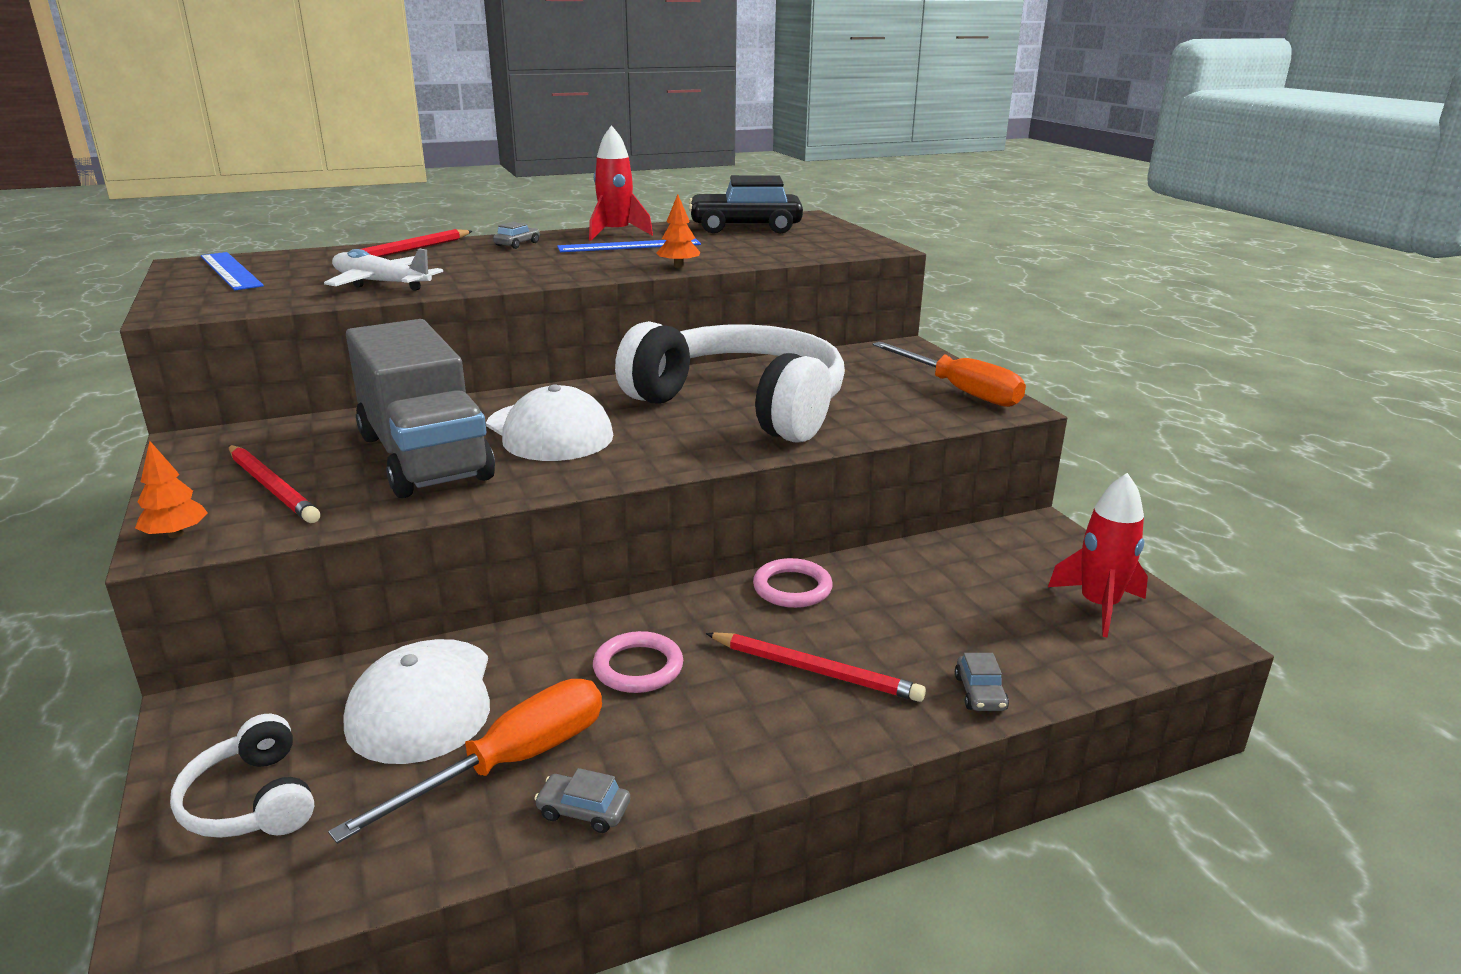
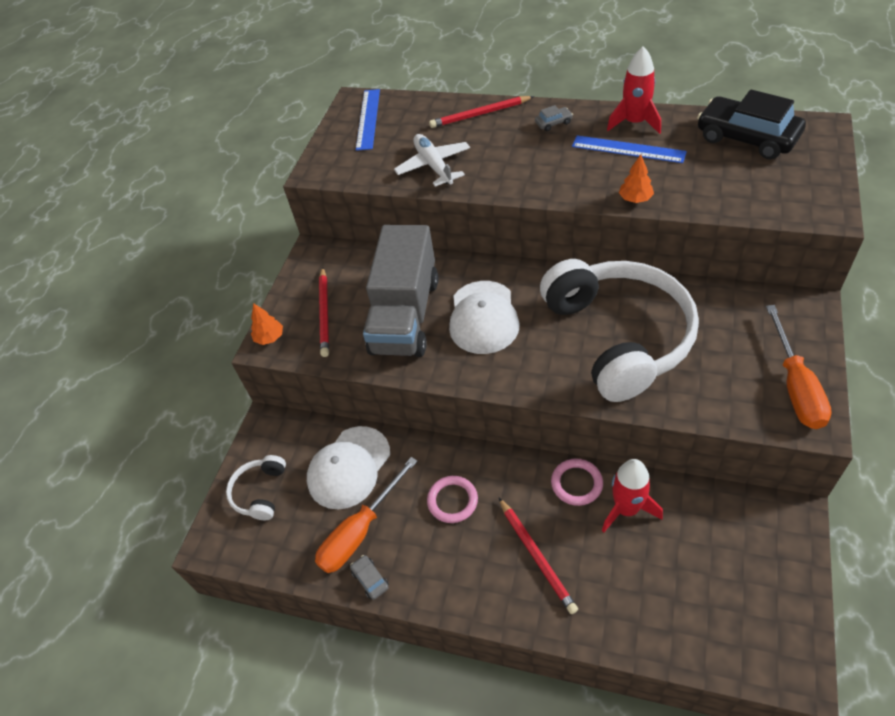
camera: 45 degrees right, 25 degrees up
(511, 763) = (360, 531): orange screwdriver -> orange screwdriver turned 135 degrees clockwise
(980, 693) = (611, 628): grey car -> none
(1098, 606) = (757, 608): red rocket -> red rocket (626, 509)

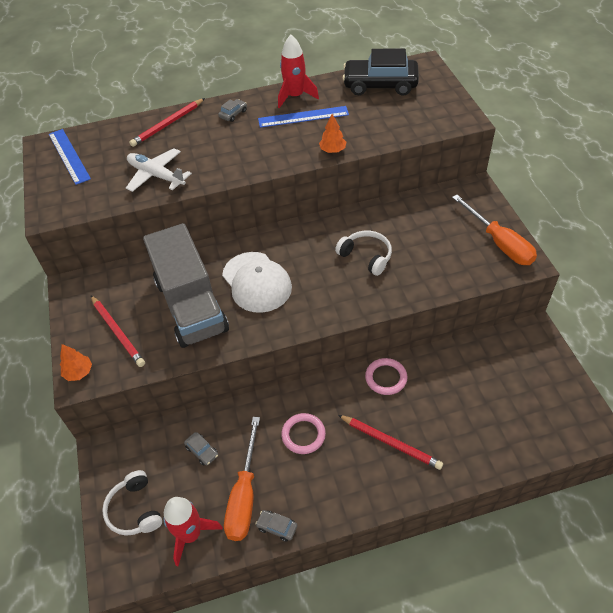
camera: 35 degrees left, 0 degrees up
(349, 467) = (202, 451): white cap -> grey car
(618, 337) = (366, 256): white headphones -> white headphones, size x0.43
(626, 509) = (430, 379): red rocket -> red rocket (190, 534)

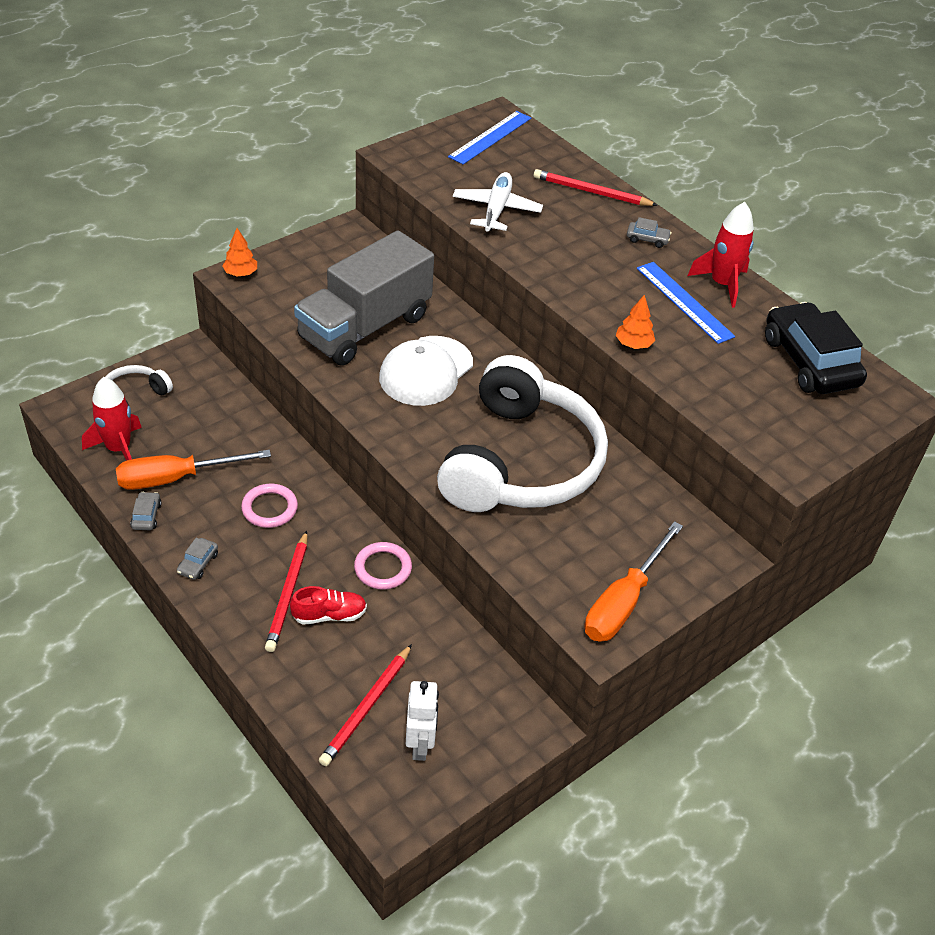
camera: 60 degrees right, 5 degrees down
(118, 332) = (303, 283): red pencil -> red pencil (367, 707)
(202, 451) = (218, 427): grey car -> grey car (198, 563)
(366, 256) = (520, 462): white headphones -> white headphones, size x2.33
(418, 421) = (329, 615): none -> red shoe
(538, 397) = (420, 744): none -> white robot

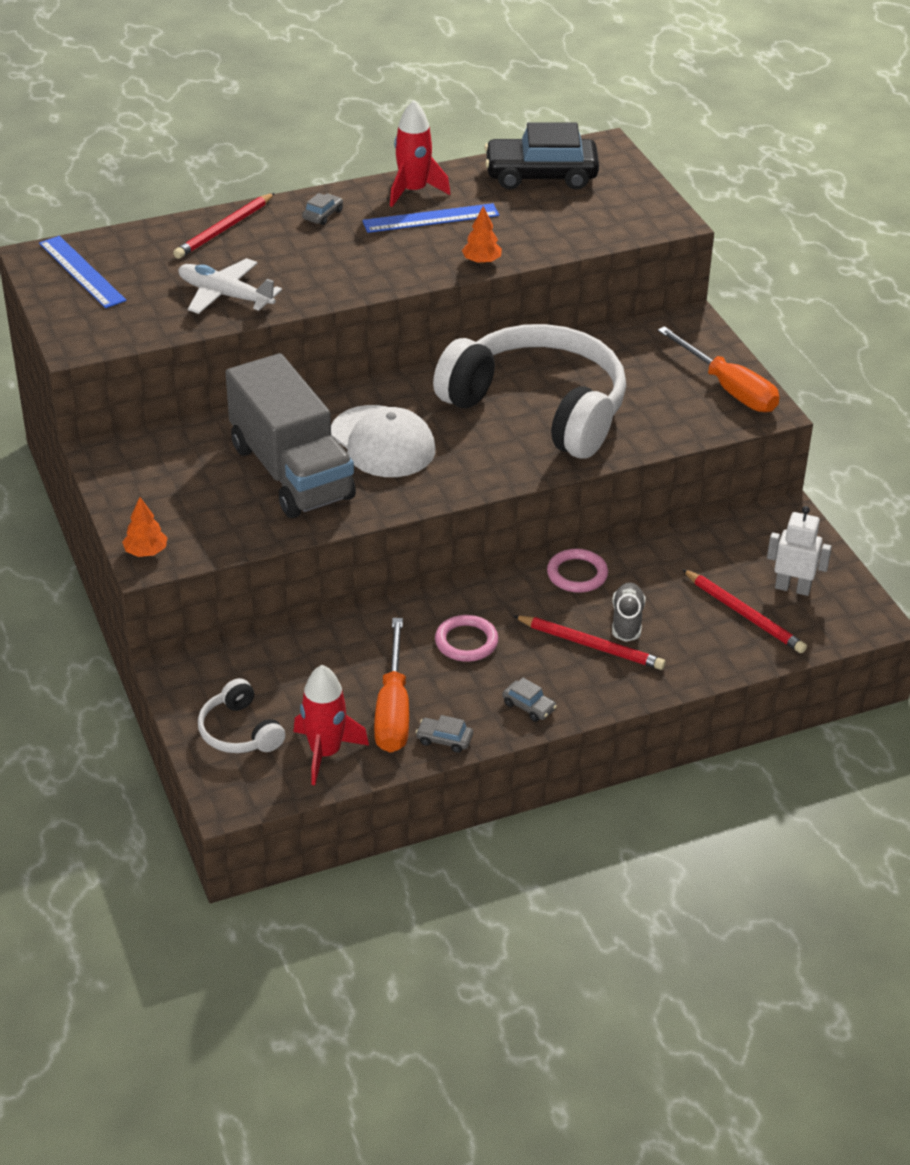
camera: 70 degrees left, 5 degrees down
(329, 615) = (627, 621): red shoe -> grey shoe

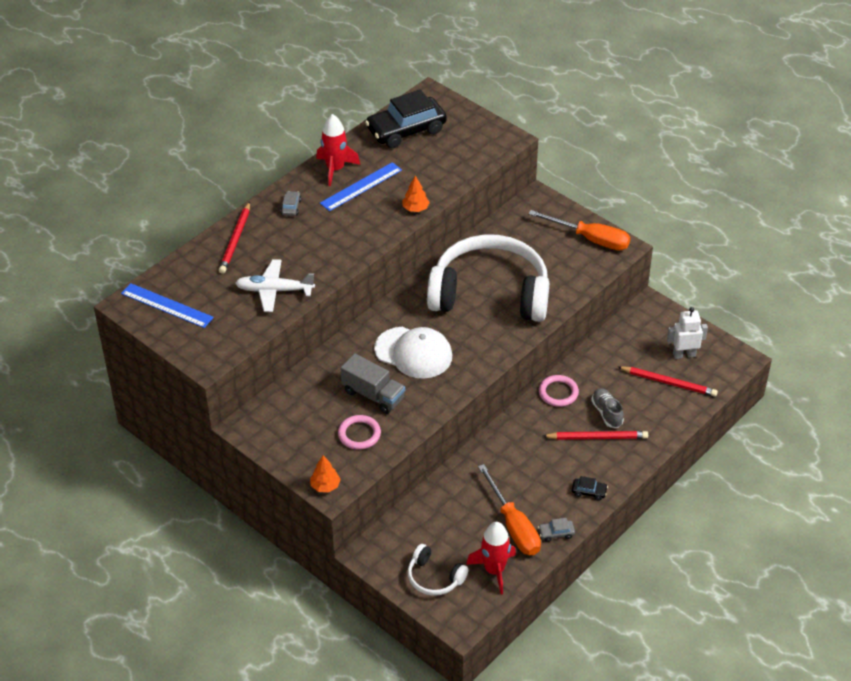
camera: 25 degrees left, 5 degrees up
(291, 472) = (373, 395): grey truck -> grey truck, size x0.57
(466, 642) = (525, 464): pink ring -> pink ring (359, 434)
(529, 706) = (589, 492): grey car -> black car

